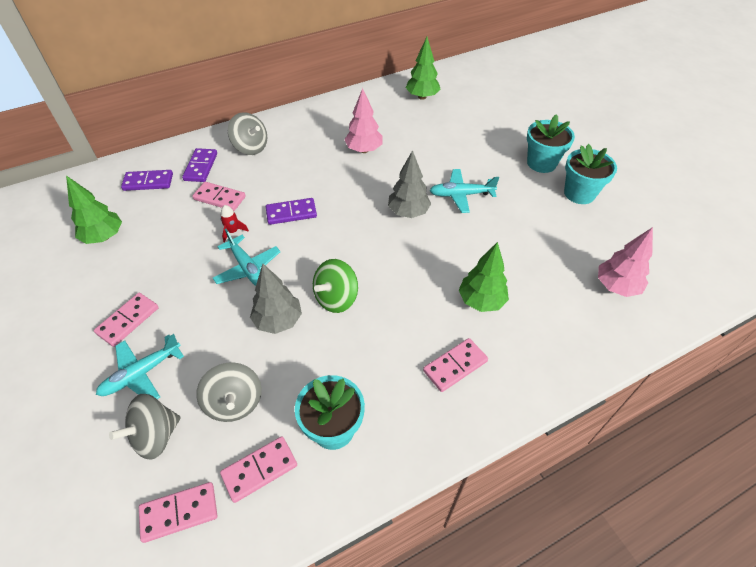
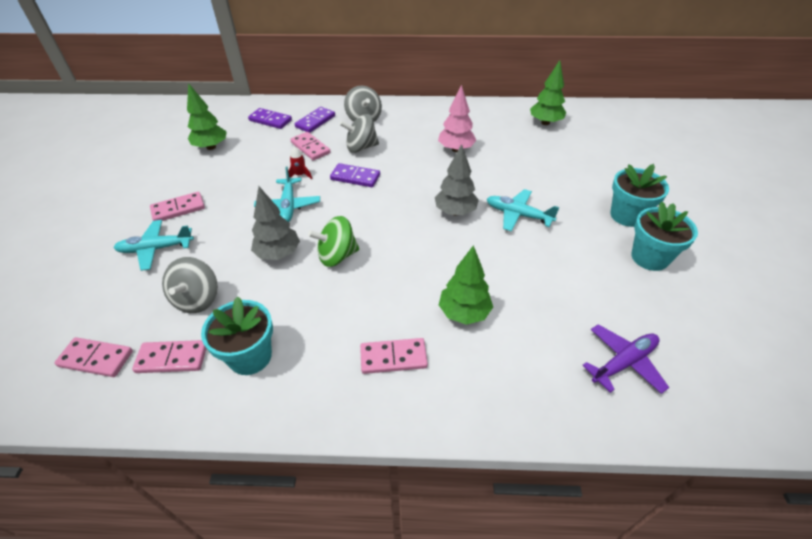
camera: 30 degrees right, 5 degrees down
(156, 435) = (128, 296): grey spinning top -> grey spinning top (361, 147)
(616, 286) = (624, 362): pink tree -> purple plane

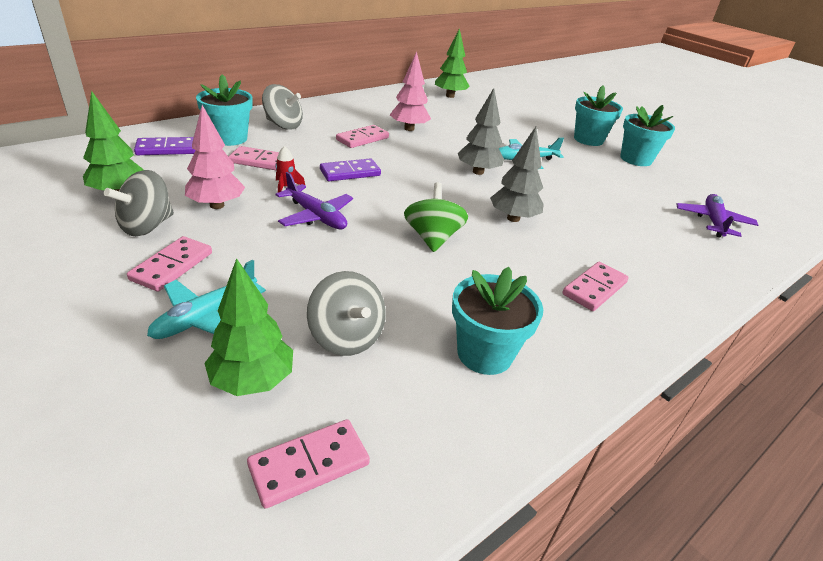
camera: 45 degrees left, 10 degrees down
(172, 358) = (407, 404): pink domino -> pink domino (362, 139)
(246, 175) = (217, 205): none -> pink tree
(278, 254) = (372, 259): grey tree -> grey tree (513, 218)
(288, 206) = (316, 216): turquoise plane -> purple plane
(315, 121) = (229, 138): purple domino -> turquoise flower pot
(337, 256) = (432, 238): green spinning top -> green spinning top turned 150 degrees clockwise
(361, 147) = (317, 148): grey spinning top -> grey spinning top (147, 226)
(464, 313) = (590, 235): green tree -> green tree (253, 381)

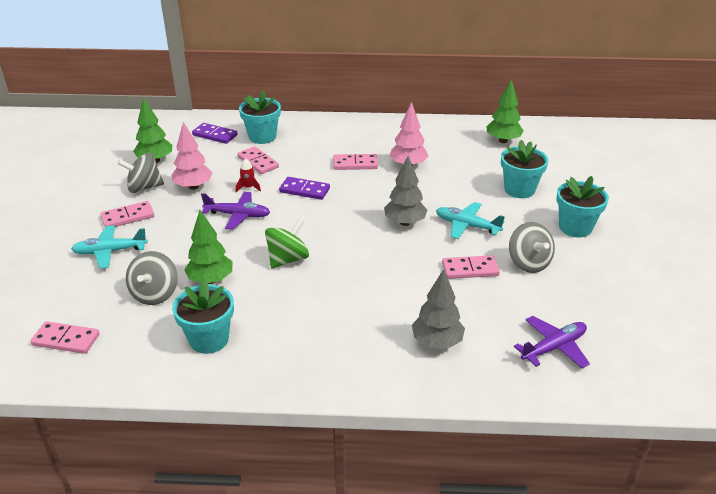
camera: 45 degrees right, 0 degrees up
(253, 381) = (90, 293): green tree -> green tree (211, 280)
(283, 125) = (313, 135): grey spinning top -> grey spinning top (528, 263)
(316, 216) = (238, 215): purple plane -> purple plane turned 75 degrees counterclockwise
(513, 218) = (369, 269): grey tree -> grey tree (437, 342)
(594, 288) = (341, 341): pink domino -> pink domino (470, 269)
(636, 159) = (591, 264): turquoise flower pot -> turquoise flower pot (519, 190)

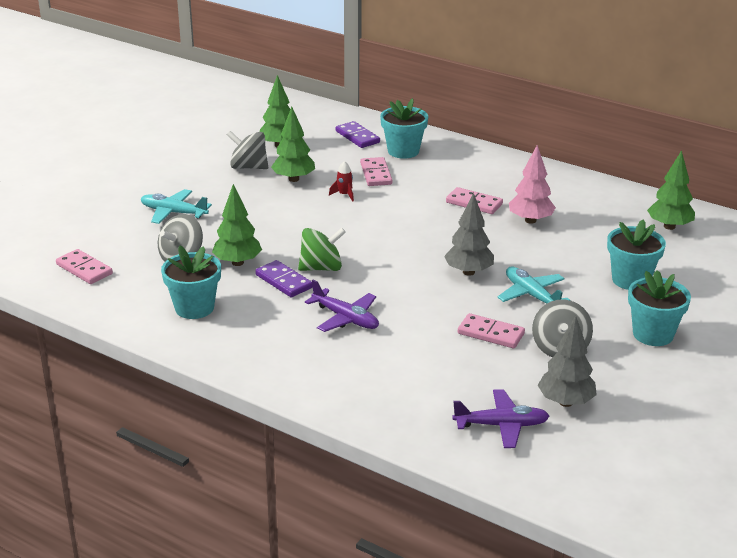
camera: 30 degrees right, 5 degrees down
(128, 217) = (212, 188): pink domino -> none
(193, 186) = (294, 179): pink tree -> green tree
(238, 215) = (311, 216): purple plane -> purple plane (346, 318)
(304, 190) = (397, 213): purple domino -> purple domino (283, 281)
(437, 342) = (391, 380): grey tree -> grey tree (565, 402)

